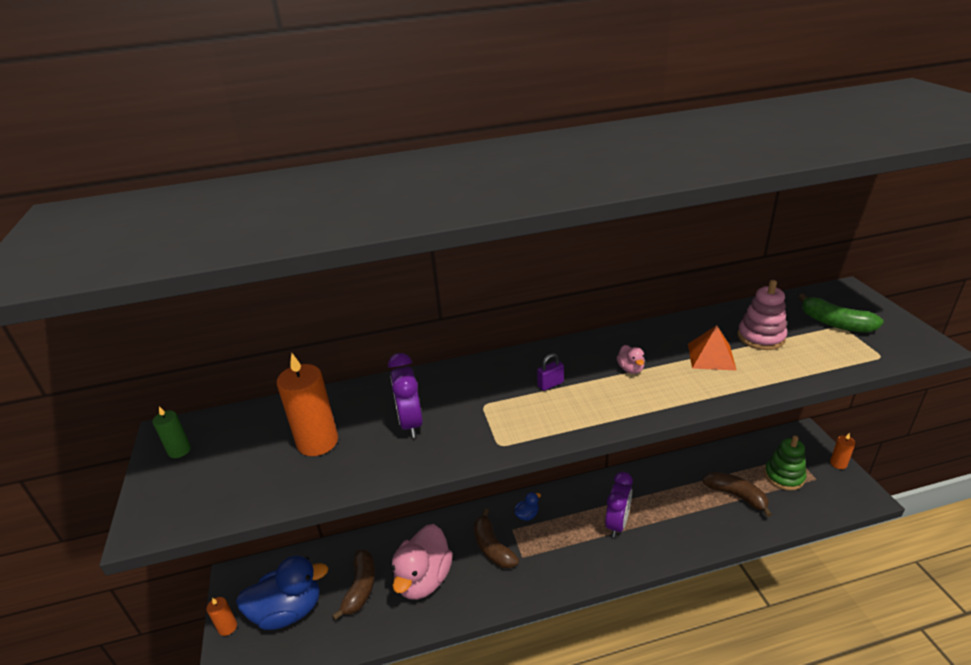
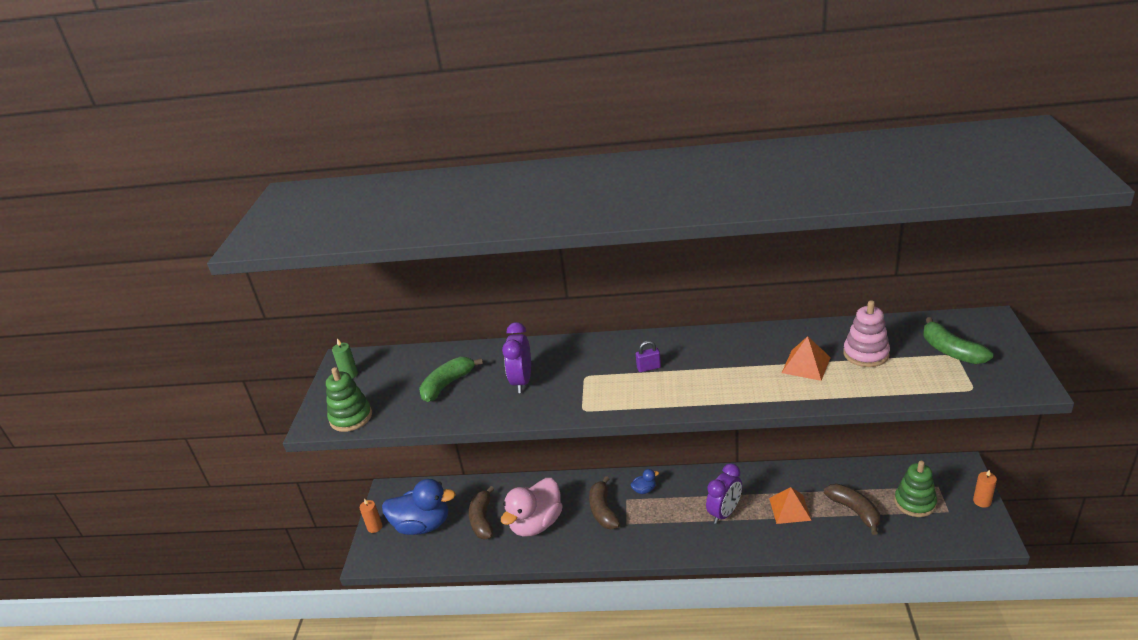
camera: 20 degrees right, 0 degrees up
(196, 508) = (351, 417): none -> green stacking toy
(317, 442) = (447, 384): orange candle -> green banana
(360, 588) = (483, 520): brown banana -> brown banana turned 150 degrees clockwise
(630, 369) = (725, 365): pink duck -> none
(677, 506) = (790, 509): none -> orange pyramid

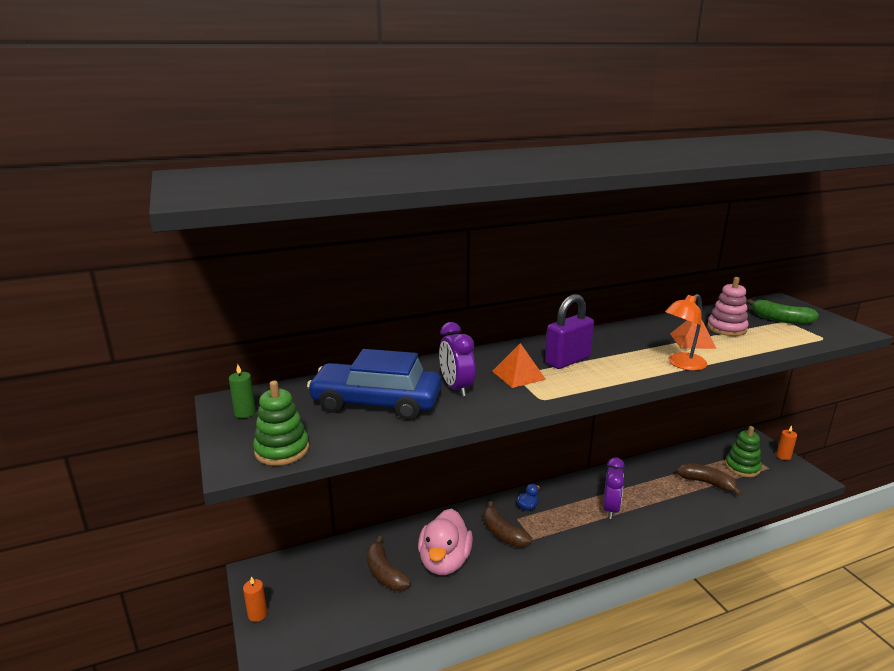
camera: 30 degrees left, 10 degrees down
(422, 525) = (317, 596): blue duck -> none
(447, 384) = (376, 403): green banana -> blue car
(649, 368) = (567, 360): purple padlock -> purple padlock, size x2.14
(759, 395) = (682, 364): none -> orange lamp
(790, 509) = (659, 493): orange pyramid -> orange pyramid (518, 375)

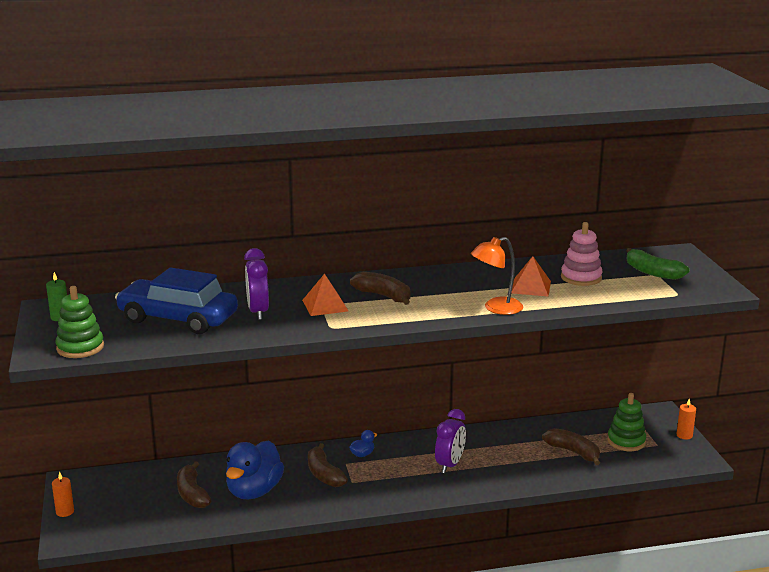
camera: 10 degrees right, 0 degrees up
(444, 562) = (254, 491): pink duck -> blue duck
(567, 360) = (383, 296): purple padlock -> brown banana

